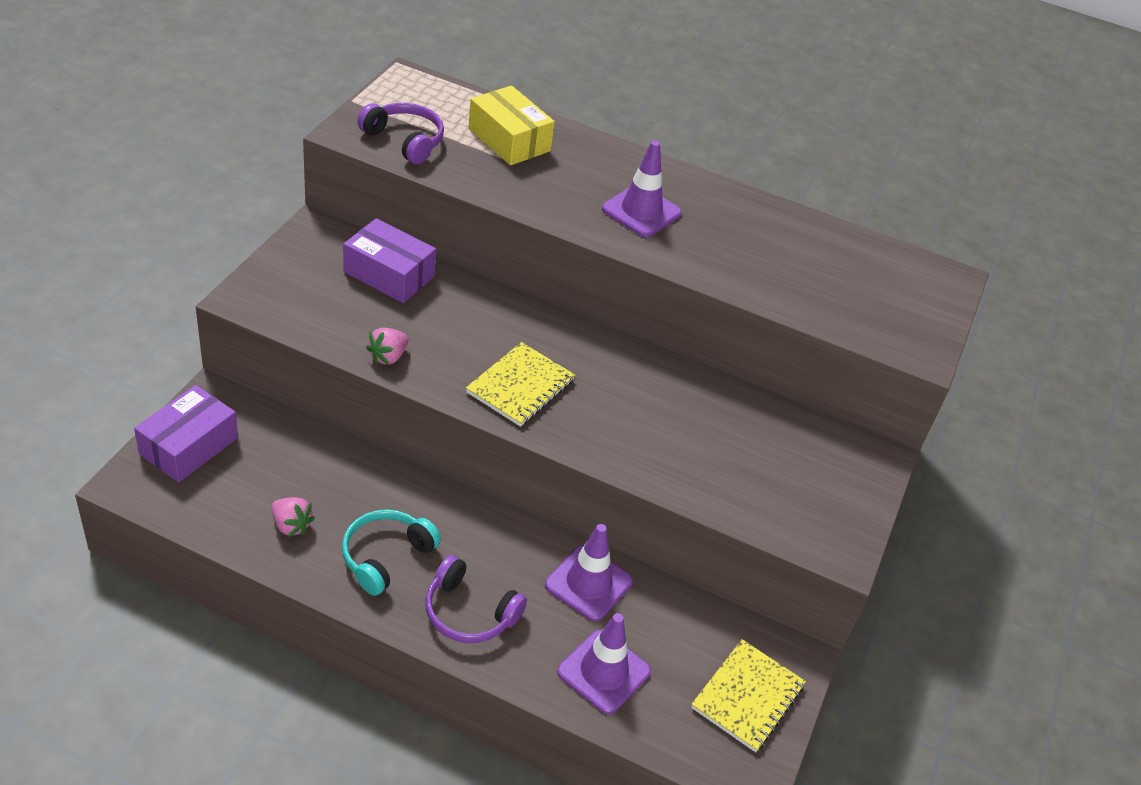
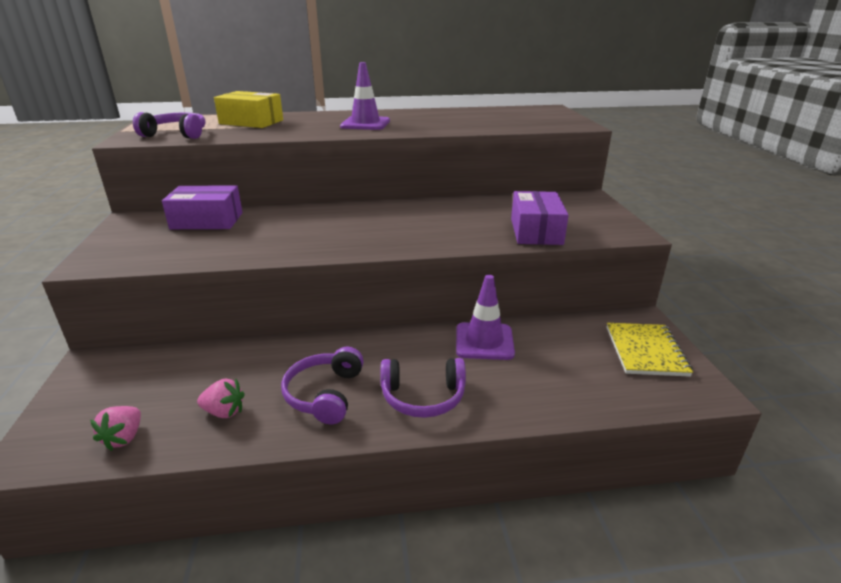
camera: 25 degrees left, 15 degrees down
(189, 446) = (84, 401): purple box -> purple box (536, 231)
(386, 556) = (325, 394): turquoise headphones -> purple headphones
(388, 357) = (242, 254): pink strawberry -> pink strawberry (124, 438)
(520, 386) = (355, 236): yellow notebook -> none
(603, 671) = (551, 383): purple traffic cone -> none

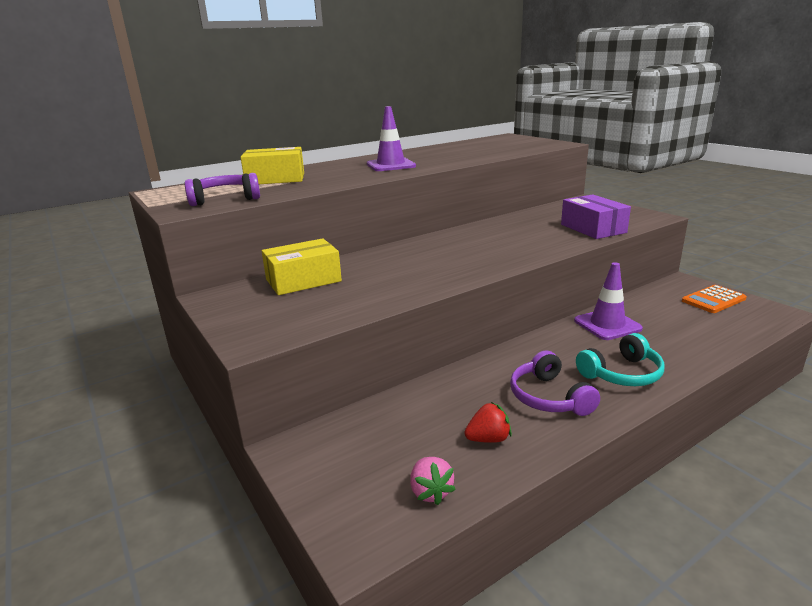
camera: 25 degrees left, 5 degrees down
(207, 221) = (303, 280): purple box -> yellow box
(224, 412) = (488, 439): pink strawberry -> red strawberry
(423, 397) = (621, 373): purple headphones -> turquoise headphones
(645, 351) = (713, 300): yellow notebook -> orange calculator

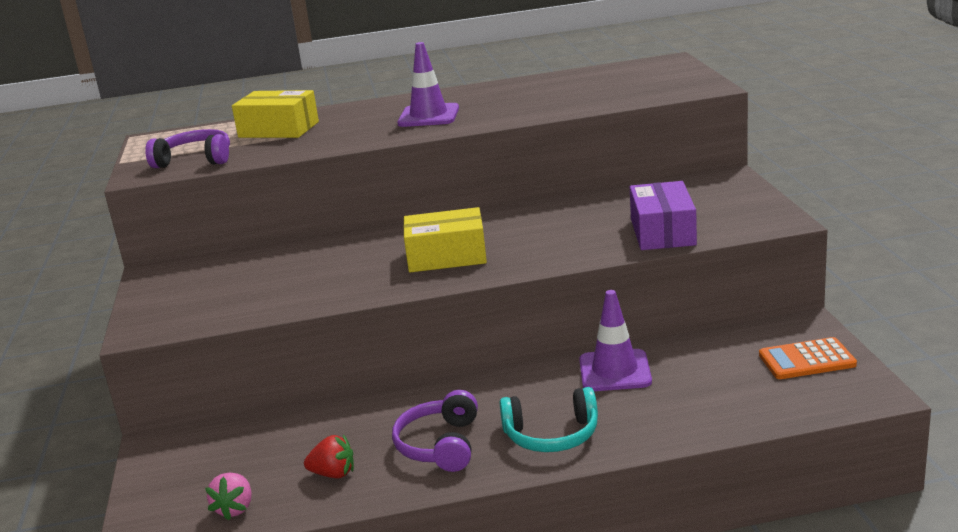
camera: 25 degrees right, 0 degrees up
(303, 280) = (252, 264): yellow box -> yellow box (446, 256)

